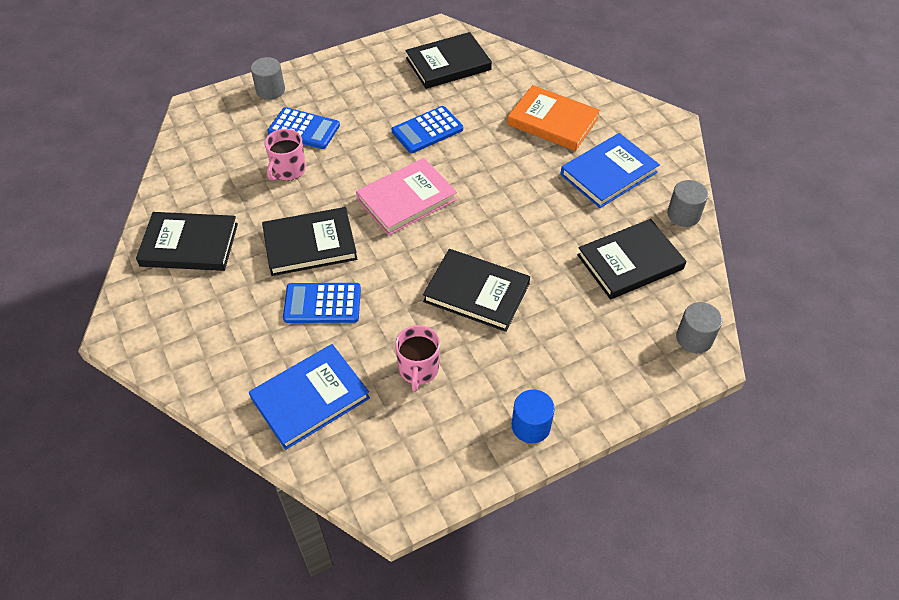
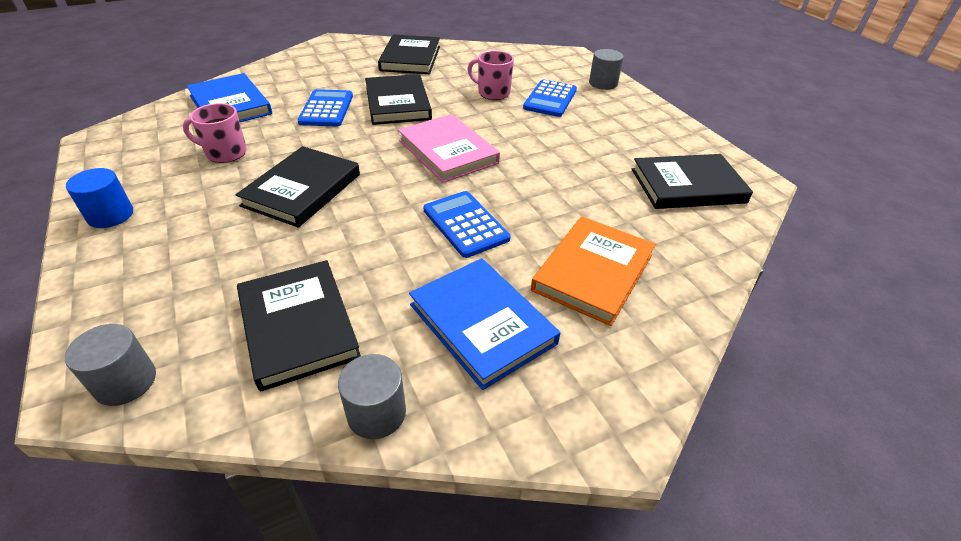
camera: 90 degrees right, 10 degrees down
(427, 130) = (558, 167): blue calculator -> blue calculator (465, 224)
(448, 64) = (687, 186): black book -> black book turned 75 degrees counterclockwise

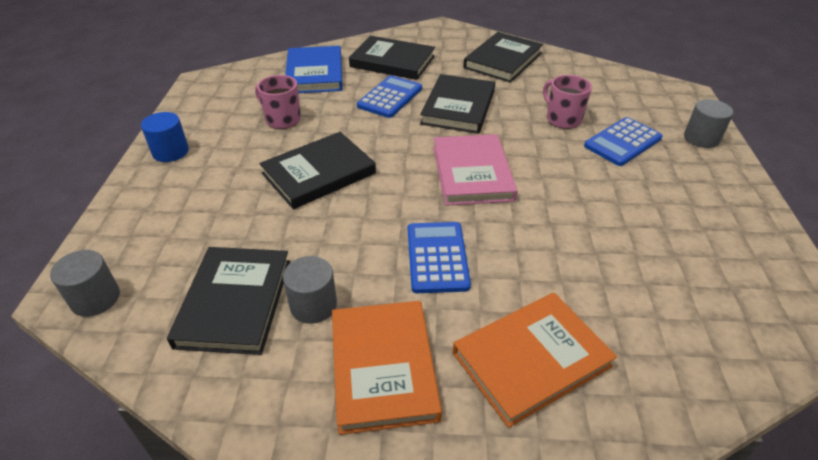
camera: 30 degrees right, 0 degrees up
(376, 413) = (240, 412): grey cylinder -> grey cylinder (313, 305)
(482, 323) = (383, 367): blue book -> orange book
(687, 186) = (720, 298): black book -> black book (392, 61)

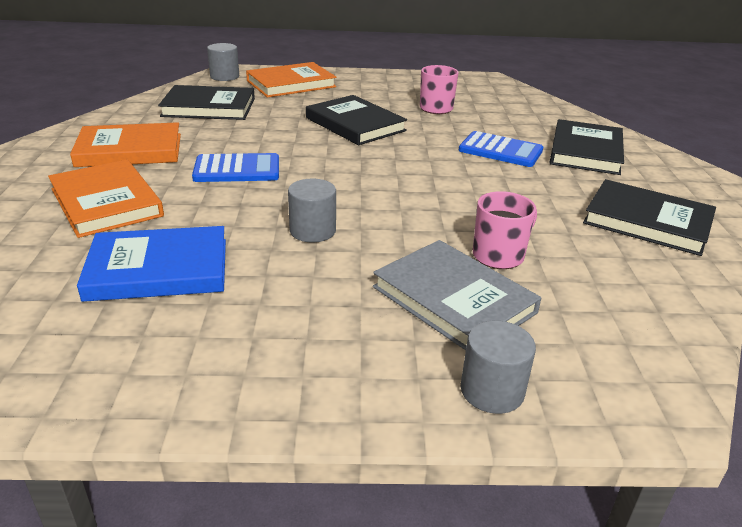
camera: 85 degrees right, 10 degrees down
(162, 225) = (291, 84): none -> orange book
(170, 152) = (377, 78): blue cylinder -> none
(313, 305) = (198, 128): grey cylinder -> grey cylinder (312, 231)
(315, 73) = (530, 116): blue book -> blue book (158, 269)
(458, 107) = (497, 186): black book -> none
(472, 173) = (363, 189): pink book -> none
(622, 142) = (454, 299): blue calculator -> grey book

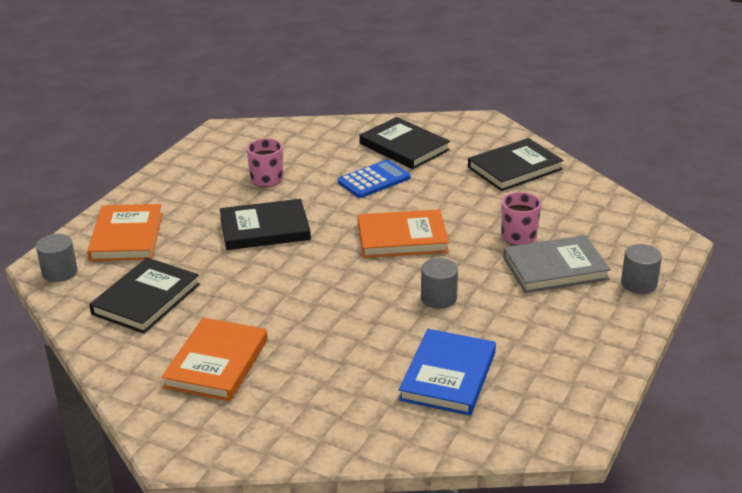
camera: 60 degrees left, 0 degrees up
(106, 202) = (320, 389): orange book -> orange book (402, 238)
(237, 169) = (309, 311): blue calculator -> none

